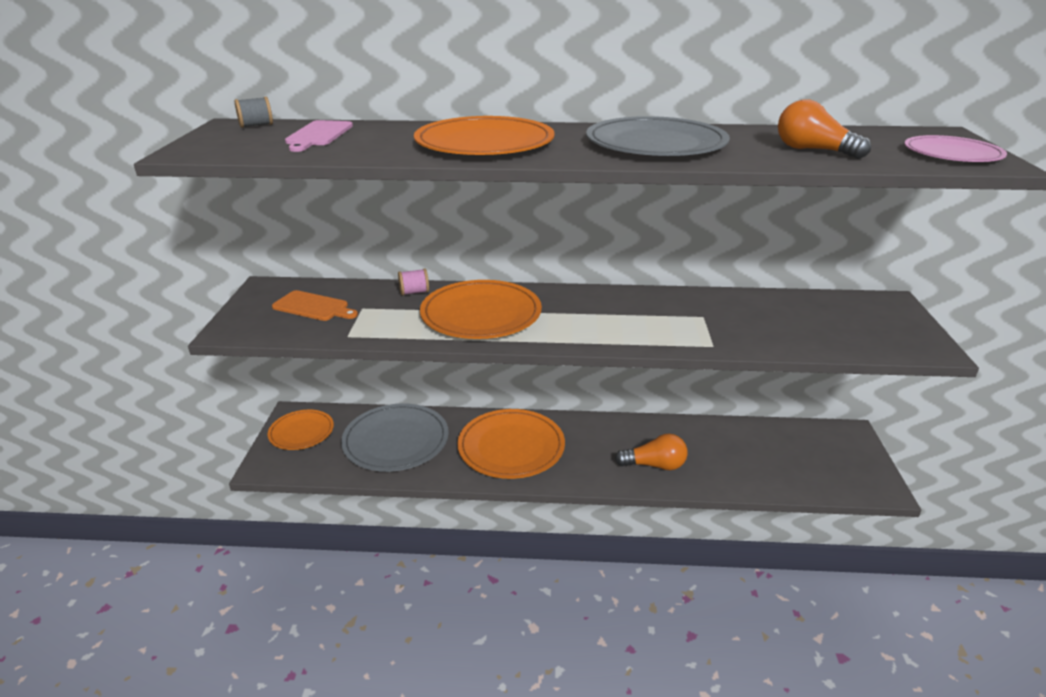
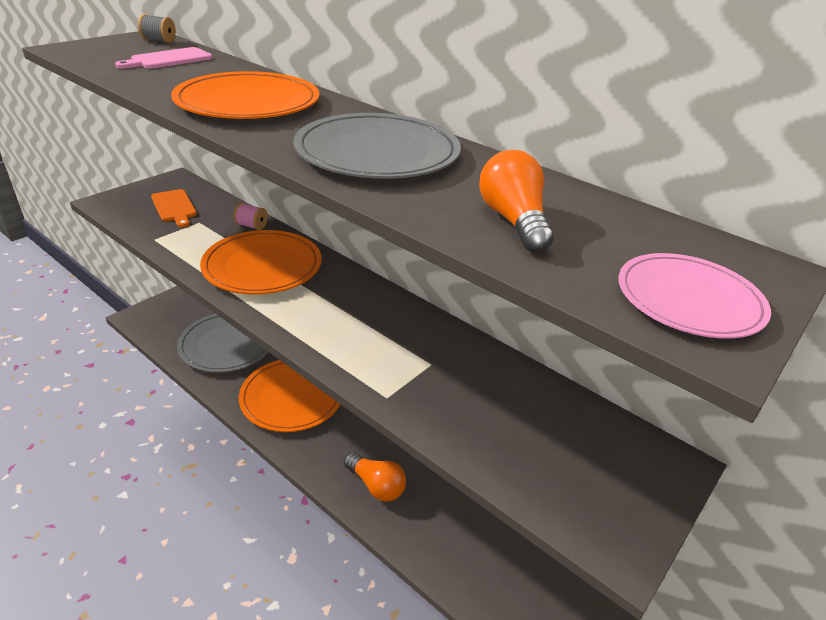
camera: 35 degrees right, 5 degrees up
(301, 432) = (184, 304): orange plate -> none

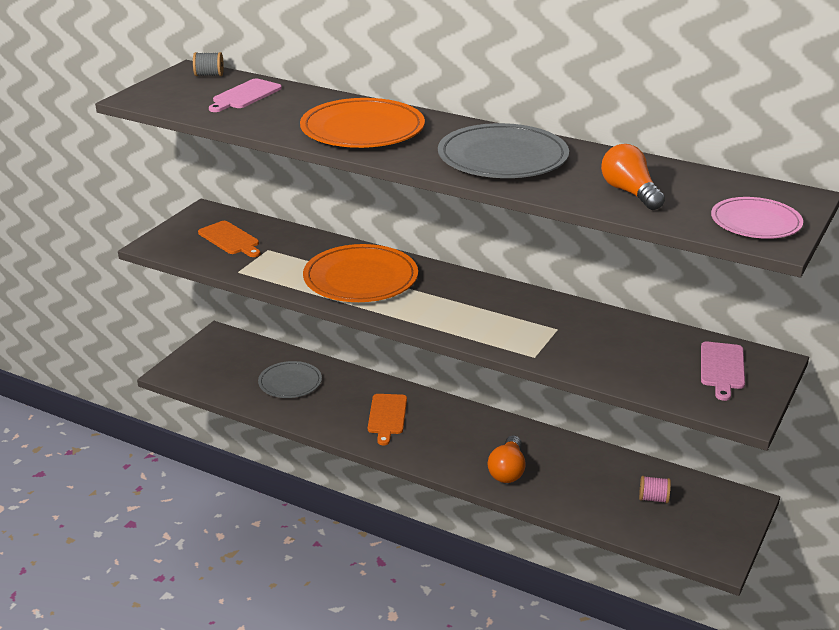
camera: 10 degrees left, 5 degrees down
(227, 344) = (290, 382): grey plate -> grey plate, size x0.61
(251, 226) = (322, 245): pink spool -> pink spool (653, 498)
(292, 397) = (387, 416): orange plate -> orange cutting board
(376, 485) = (507, 470): orange light bulb -> orange light bulb turned 75 degrees clockwise
(609, 461) = (722, 368): none -> pink cutting board

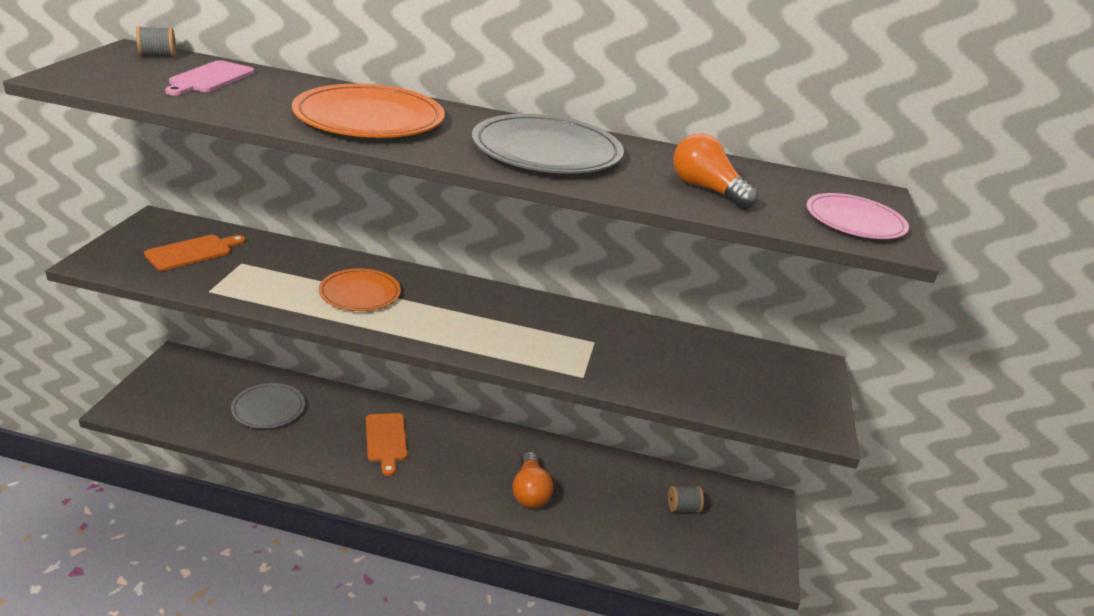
camera: 20 degrees left, 0 degrees up
(230, 239) = (192, 252): orange cutting board -> orange cutting board turned 75 degrees counterclockwise
(360, 278) = (360, 293): orange plate -> orange plate, size x0.61
(653, 498) = (683, 508): pink spool -> grey spool
(722, 368) = (774, 376): pink cutting board -> none

